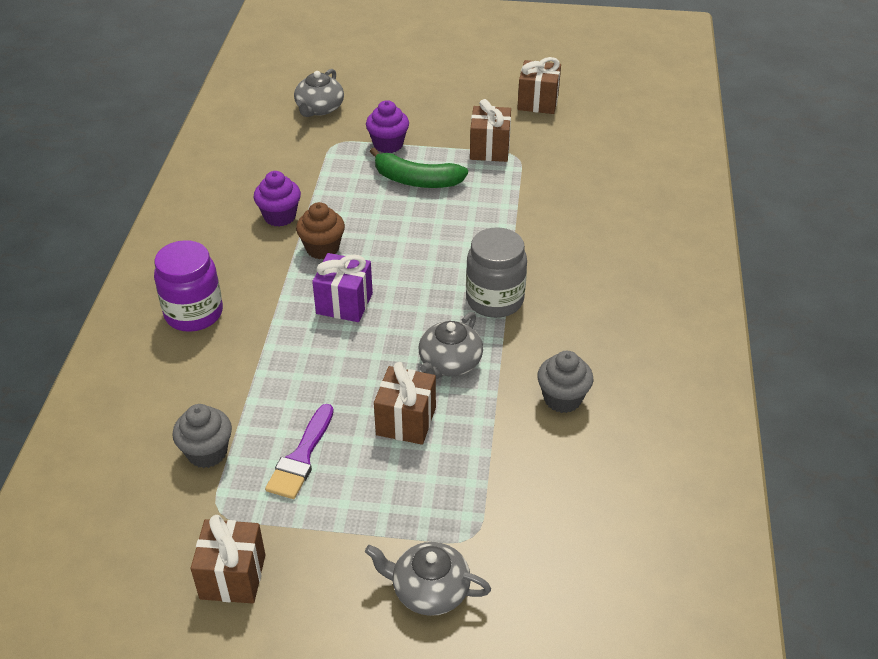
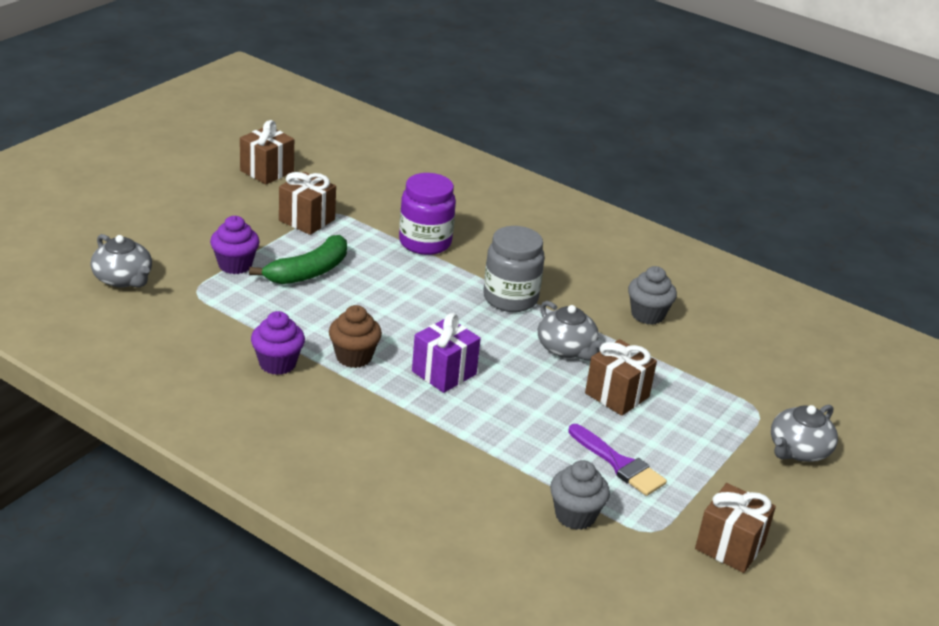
camera: 65 degrees left, 10 degrees down
(194, 313) = (375, 464): purple jar -> purple jar (425, 242)

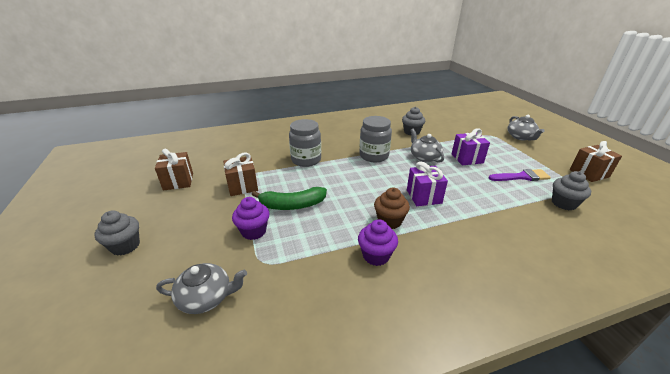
camera: 50 degrees left, 0 degrees up
(139, 199) = (125, 246): none -> grey cupcake
(308, 272) = (292, 205): green banana -> green banana turned 90 degrees clockwise
(425, 242) = (306, 160): purple jar -> grey jar
(566, 349) = (424, 157): grey teapot -> grey teapot turned 120 degrees counterclockwise
(617, 395) = (467, 158): brown gift -> purple gift

